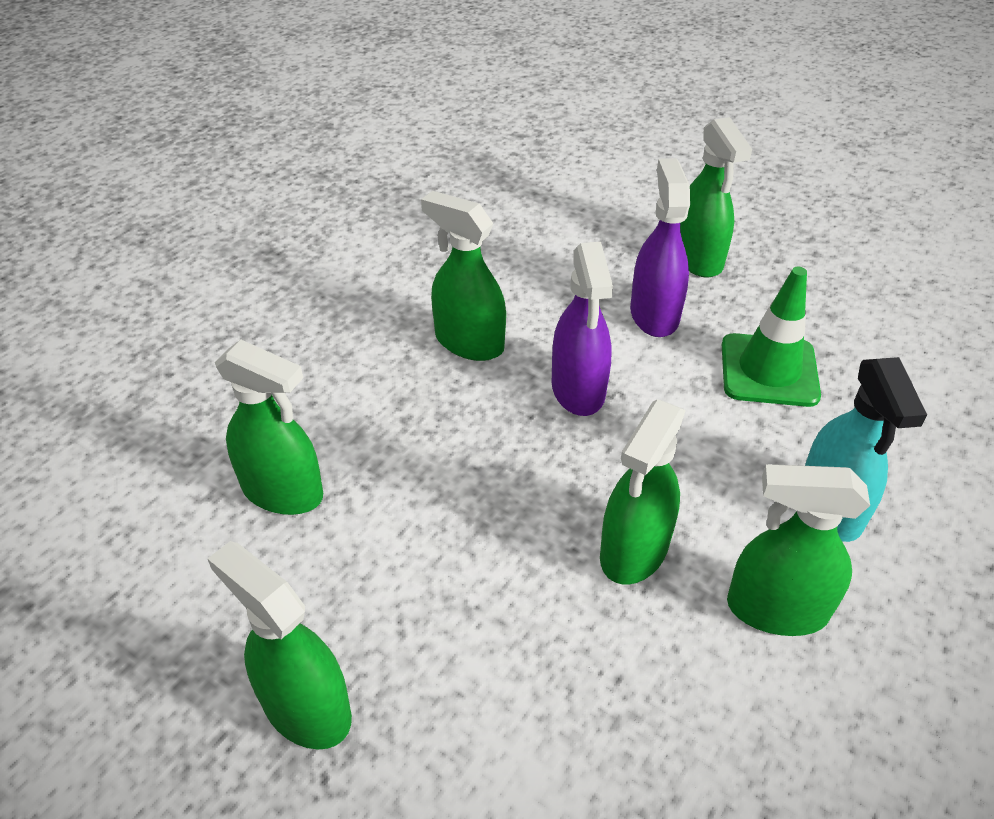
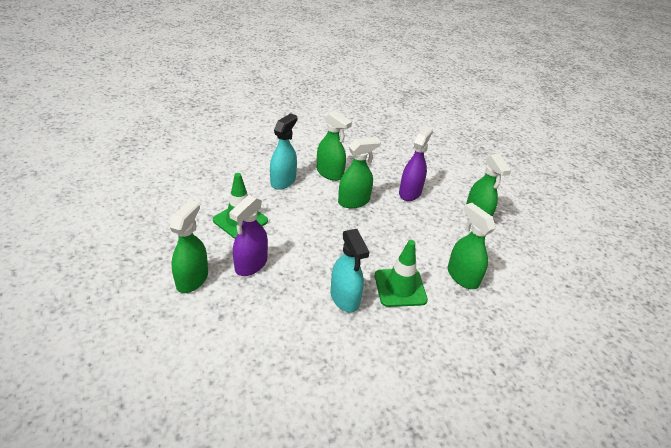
camera: 150 degrees left, 5 degrees down
(392, 404) = (400, 287): none -> green traffic cone
(469, 342) = (345, 298): green spray bottle -> turquoise spray bottle
(578, 390) = (319, 252): purple spray bottle -> purple spray bottle (410, 192)

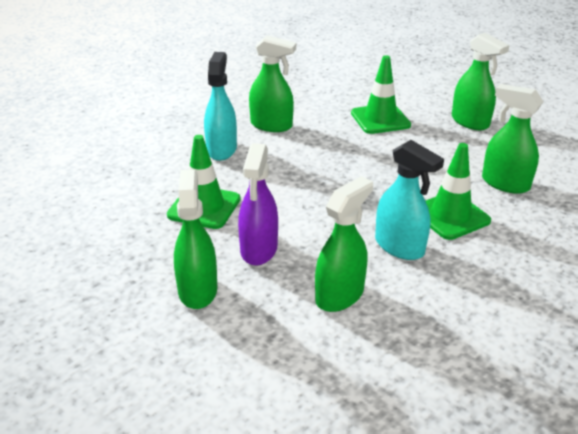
camera: 20 degrees left, 5 degrees down
(354, 201) = (325, 146): green spray bottle -> green spray bottle (339, 295)
(410, 192) = (380, 119): purple spray bottle -> green traffic cone

